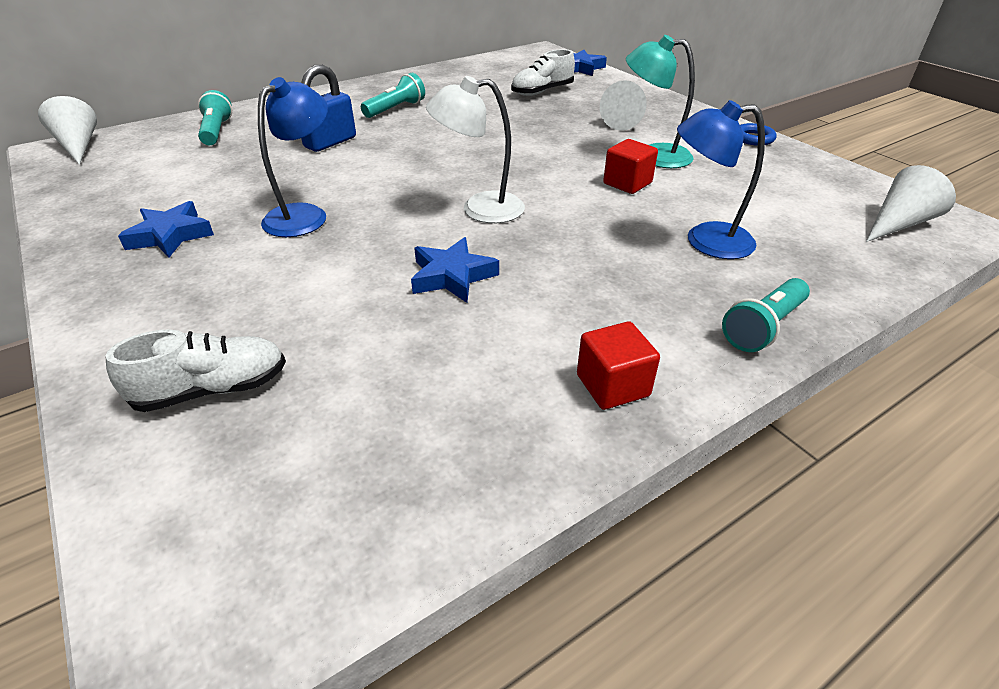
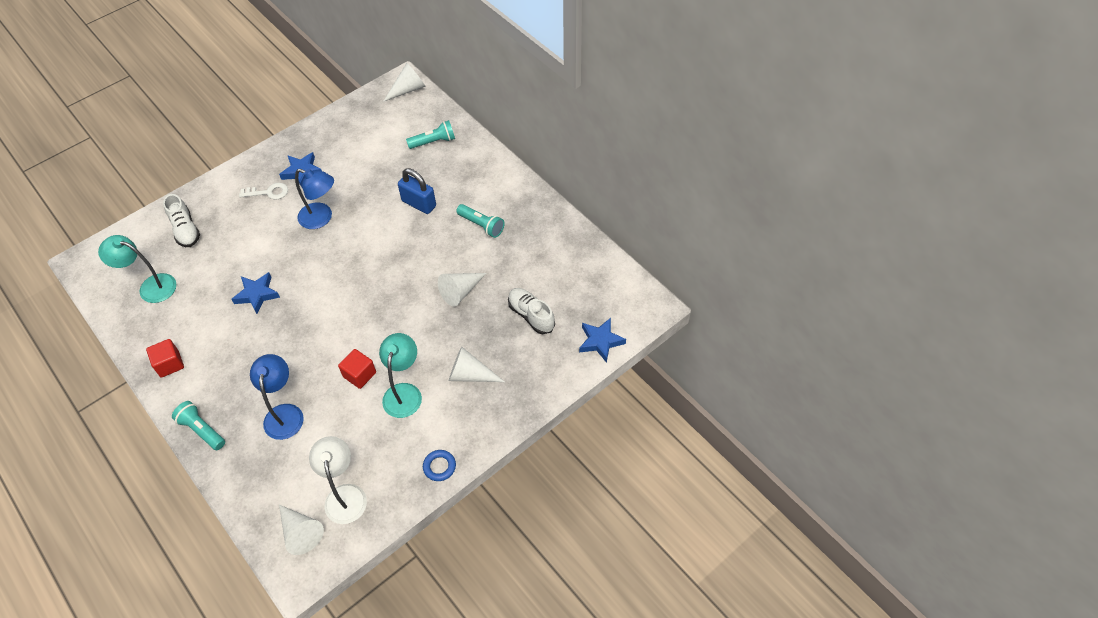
camera: 85 degrees right, 15 degrees up
(191, 271) = (268, 192): none -> white key
(371, 442) = (150, 286): none -> turquoise lamp
(480, 209) = (326, 297): white lamp -> white lamp (345, 495)
(498, 122) = (461, 291): none -> white cone

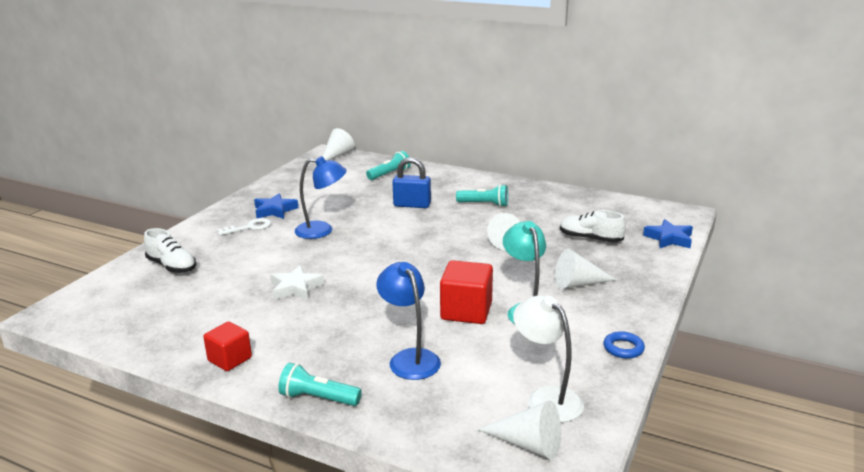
camera: 25 degrees left, 30 degrees down
(150, 286) = (158, 311): turquoise lamp -> none
(257, 294) = (296, 288): blue star -> white star
(359, 375) = (466, 311): red cube -> red cube, size x1.54

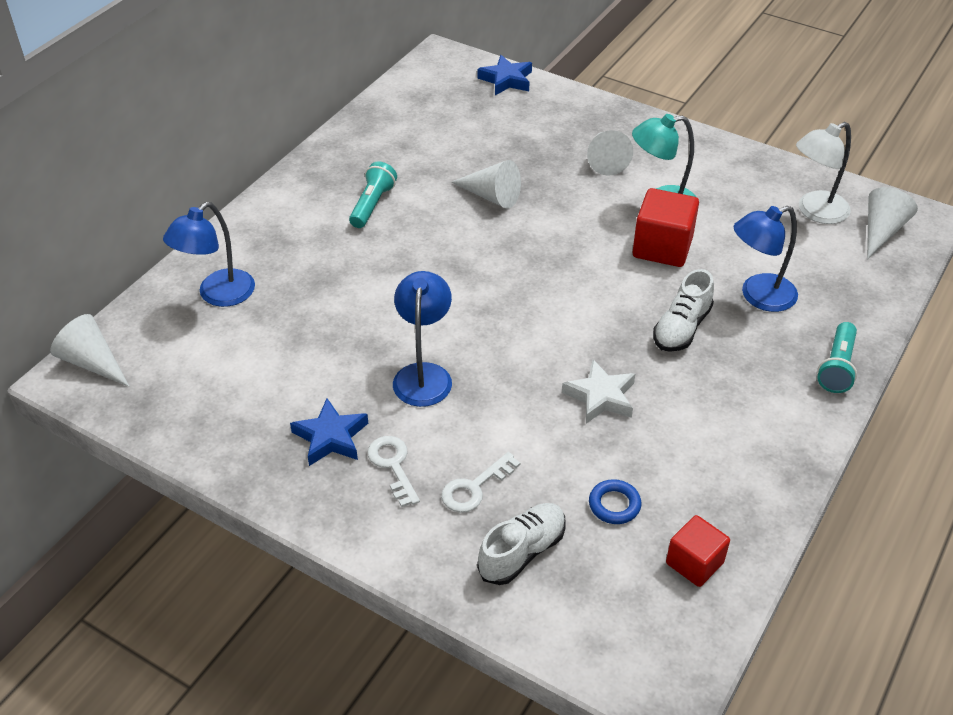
camera: 85 degrees left, 20 degrees up
(226, 250) = (475, 488): none -> white key
(230, 359) = (772, 449): red cube -> red cube (694, 563)
(389, 174) = (218, 295): turquoise flashlight -> blue lamp
(412, 205) = (354, 275): blue padlock -> none
(590, 239) = (497, 133): white shoe -> white shoe (681, 328)
(623, 348) = (730, 153): blue ring -> blue ring (614, 505)

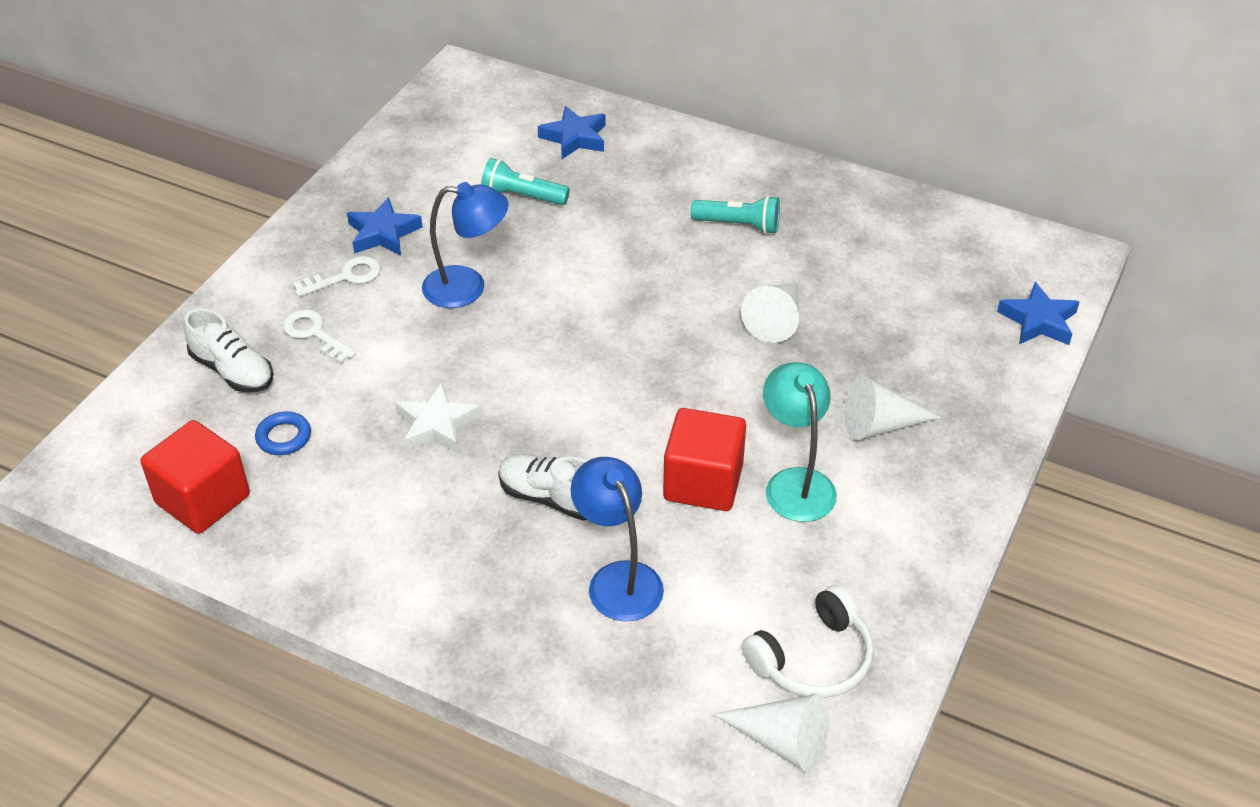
camera: 85 degrees right, 0 degrees up
(92, 362) = (478, 80): white cone -> none
(218, 295) = (574, 138): blue lamp -> blue star
(694, 563) = (203, 499): red cube -> red cube, size x1.54
(815, 212) = (813, 659): white lamp -> white headphones
(837, 367) = (489, 653): turquoise flashlight -> turquoise flashlight (522, 196)

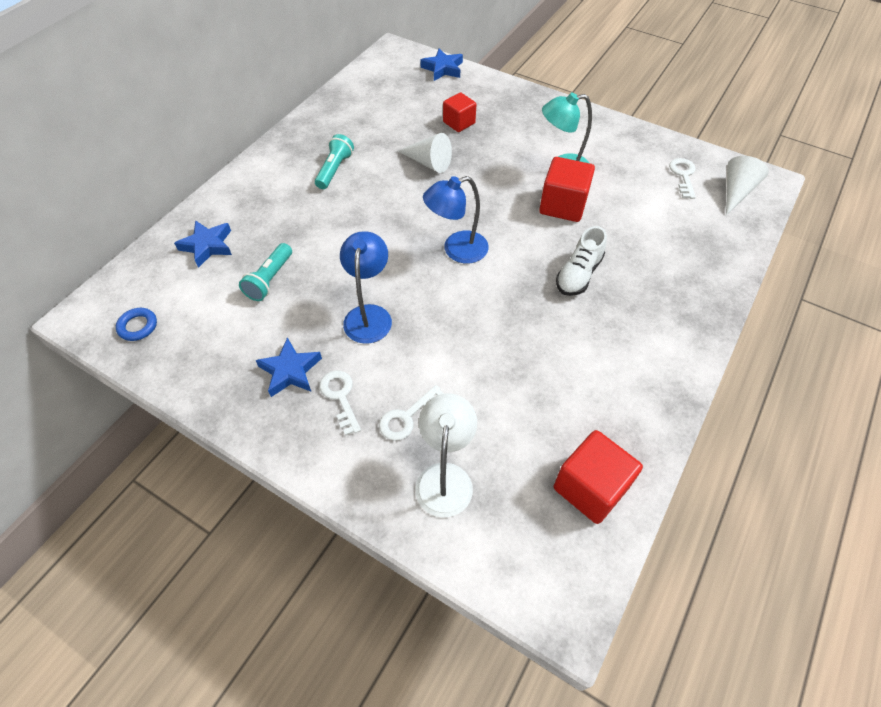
camera: 85 degrees left, 10 degrees up
(233, 371) = (445, 477): white shoe -> white lamp
(284, 437) = (523, 433): blue ring -> blue ring (138, 326)
(436, 425) = (513, 334): white star -> none
(618, 579) = (640, 247): blue lamp -> blue lamp (456, 250)
(813, 659) = (683, 175): white headphones -> white key
(880, 425) = (518, 133): white cone -> none
(887, 349) = (459, 123): none -> red cube

